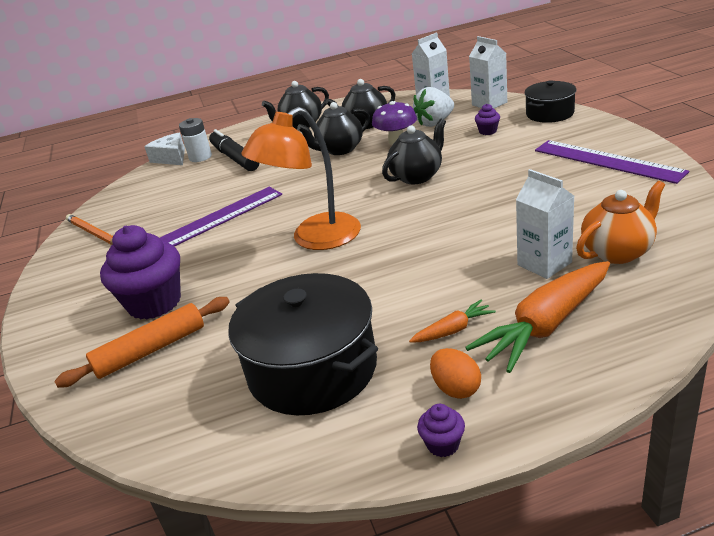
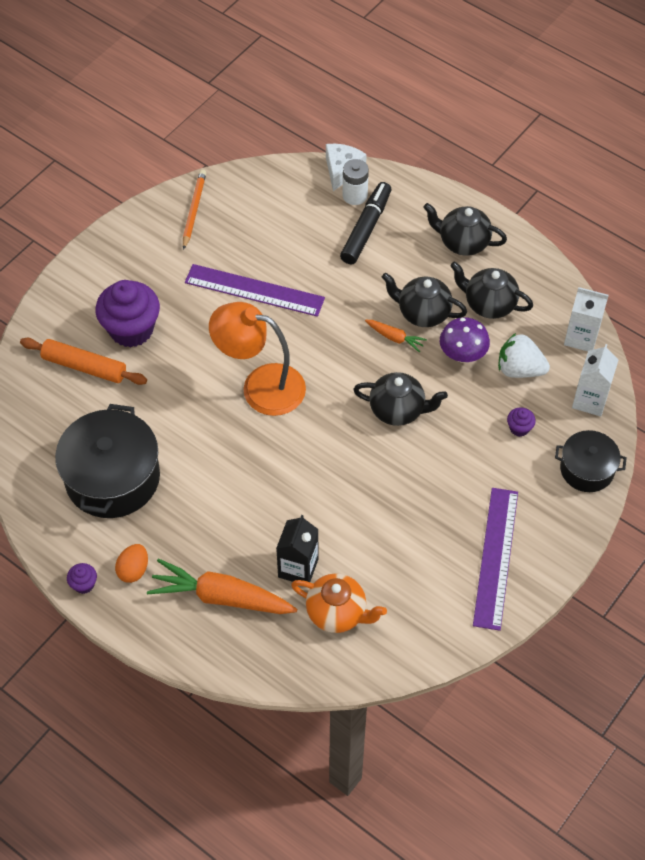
camera: 50 degrees right, 25 degrees up
(453, 330) = (190, 542): orange carrot -> orange carrot (395, 338)
(544, 264) = (298, 568): white carton -> black carton

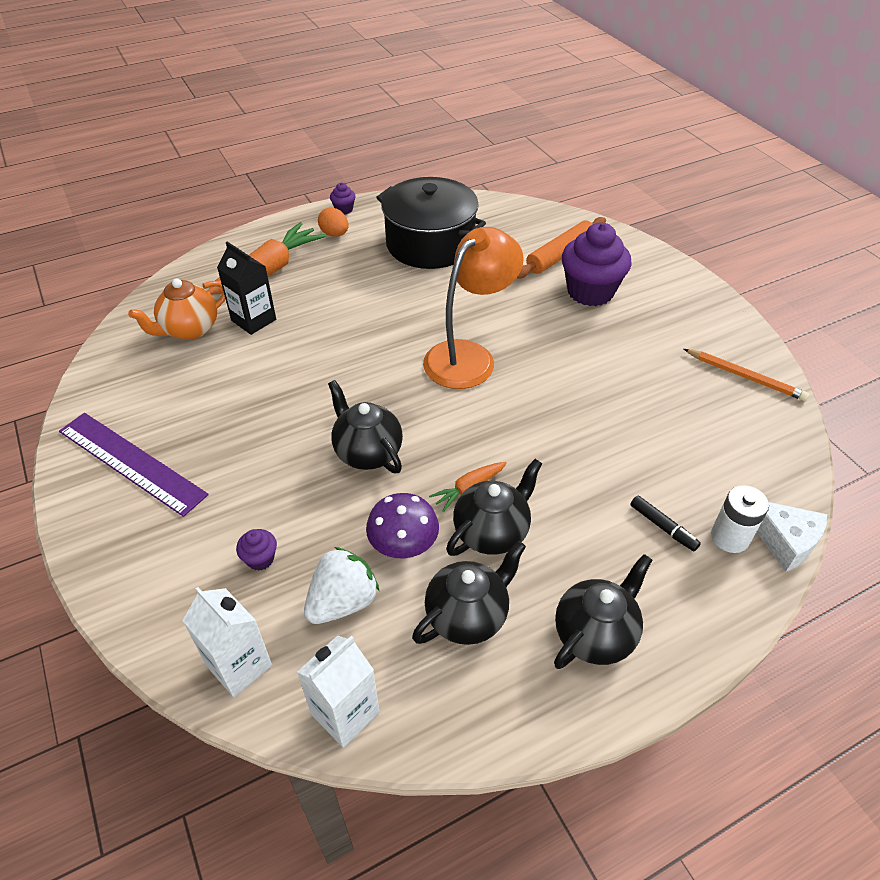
camera: 115 degrees right, 10 degrees down
(254, 290) = (601, 389): purple ruler -> none
(366, 229) = (662, 527): black marker -> black marker, size x0.52
(398, 410) = (367, 452): black teapot -> black teapot turned 105 degrees clockwise
(587, 469) = (150, 605): black pot -> none

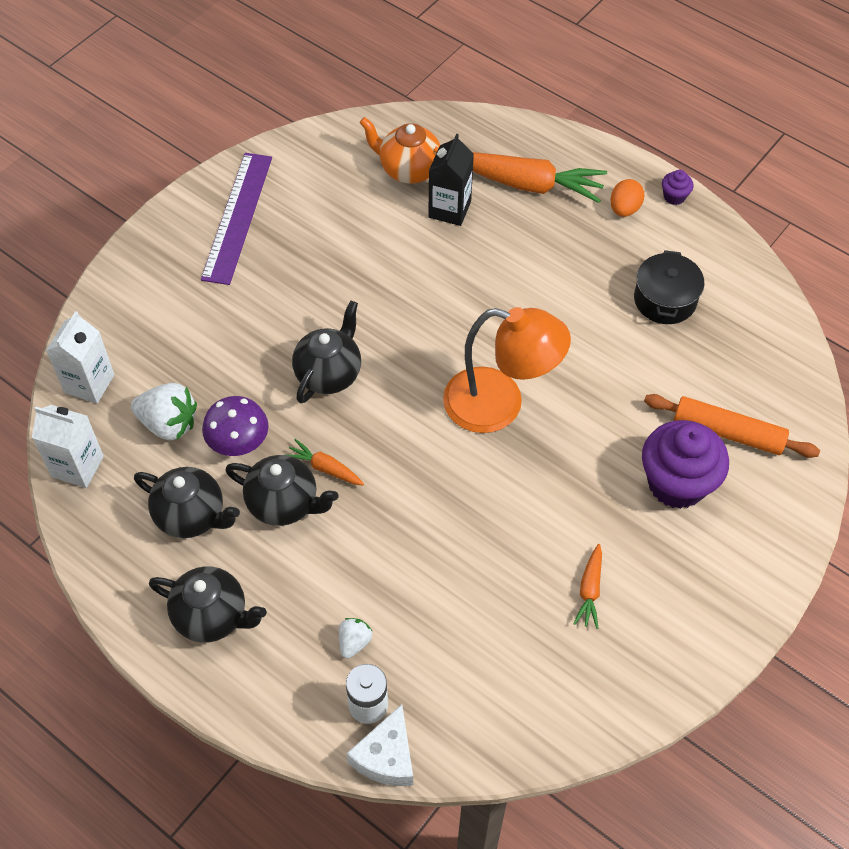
camera: 65 degrees right, 10 degrees up
(260, 559) = (184, 351): purple cupcake -> none
(430, 244) = (665, 299): black pot -> black pot, size x0.57
(662, 527) = (354, 642): black marker -> white strawberry
(664, 365) = (589, 590): none -> orange carrot
(745, 377) = (616, 679): orange pencil -> none

